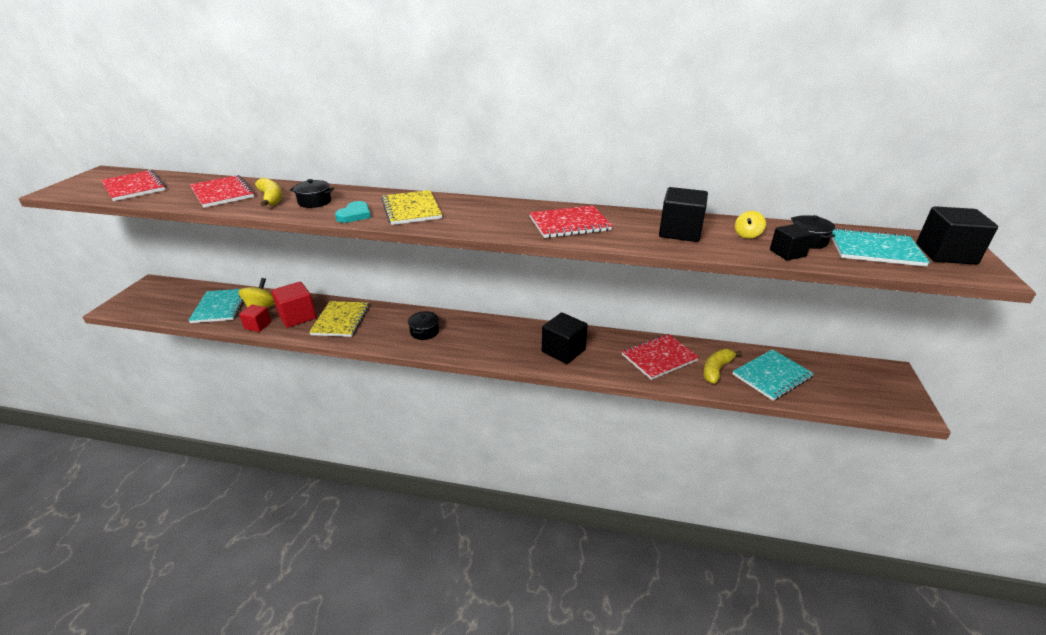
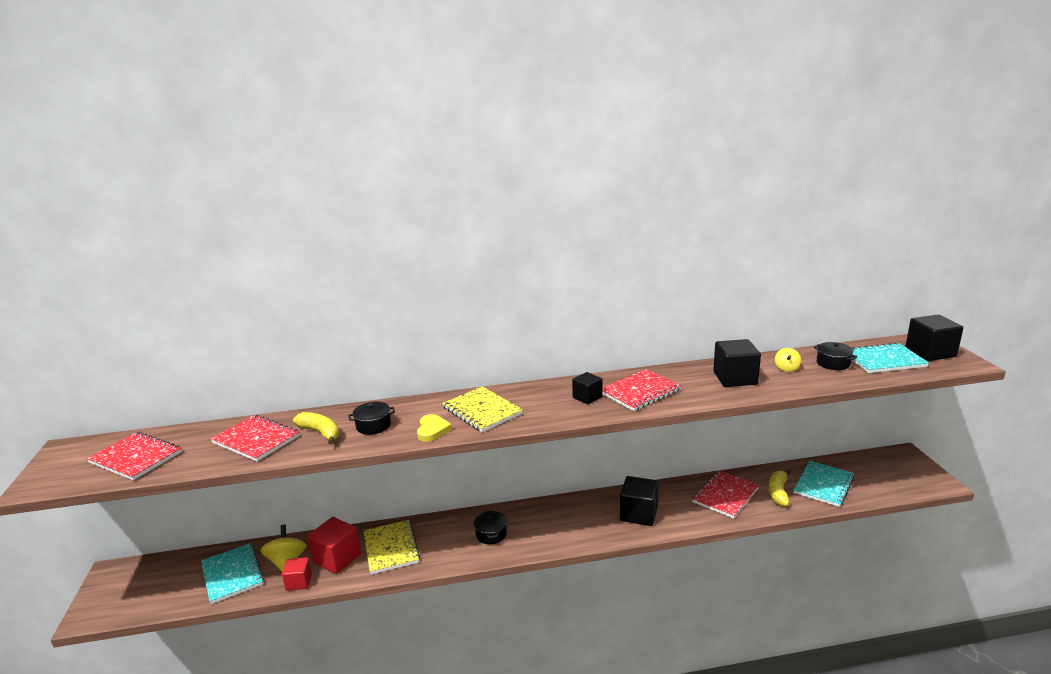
camera: 20 degrees left, 10 degrees down
(355, 215) = (432, 430): turquoise heart -> yellow heart
(787, 253) = (829, 378): black cube -> black cube (587, 397)

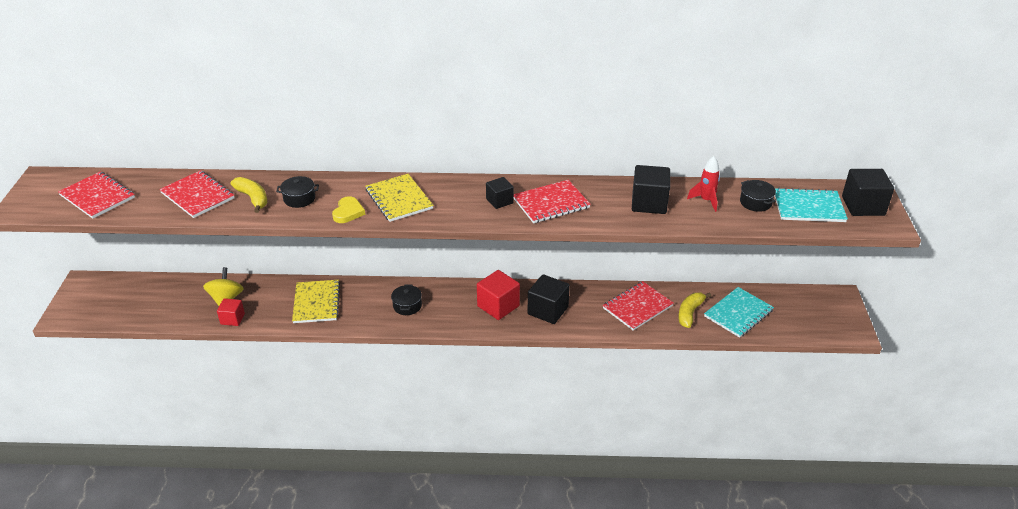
camera: 10 degrees right, 15 degrees up
(232, 574) = (179, 302): turquoise notebook -> none
(337, 558) = (269, 304): red cube -> red cube (498, 306)
(786, 368) = (706, 200): yellow spinning top -> red rocket

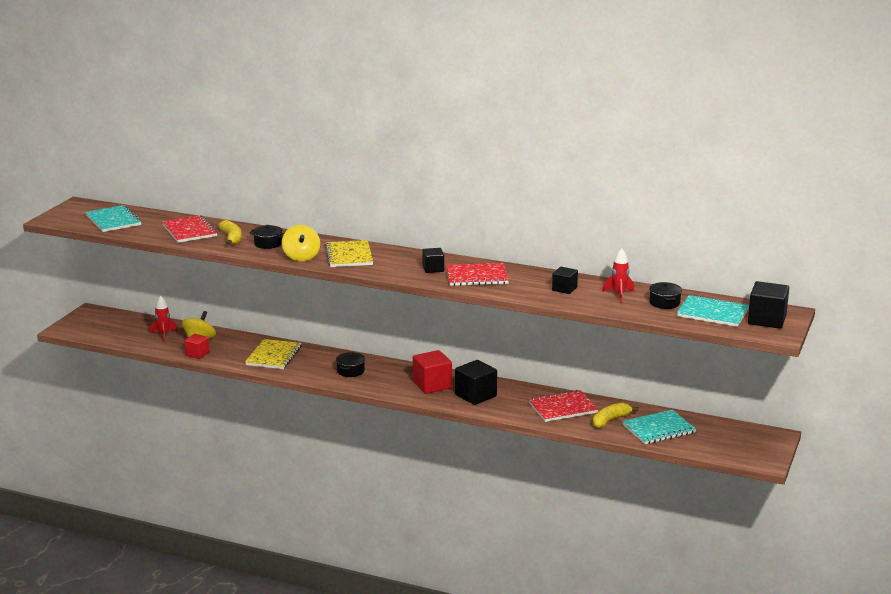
camera: 20 degrees right, 15 degrees down
(97, 196) = (113, 220): red notebook -> turquoise notebook
(183, 300) = (164, 335): none -> red rocket
(348, 212) = (301, 257): yellow heart -> yellow spinning top
(649, 203) = (564, 289): black cube -> black cube, size x0.61

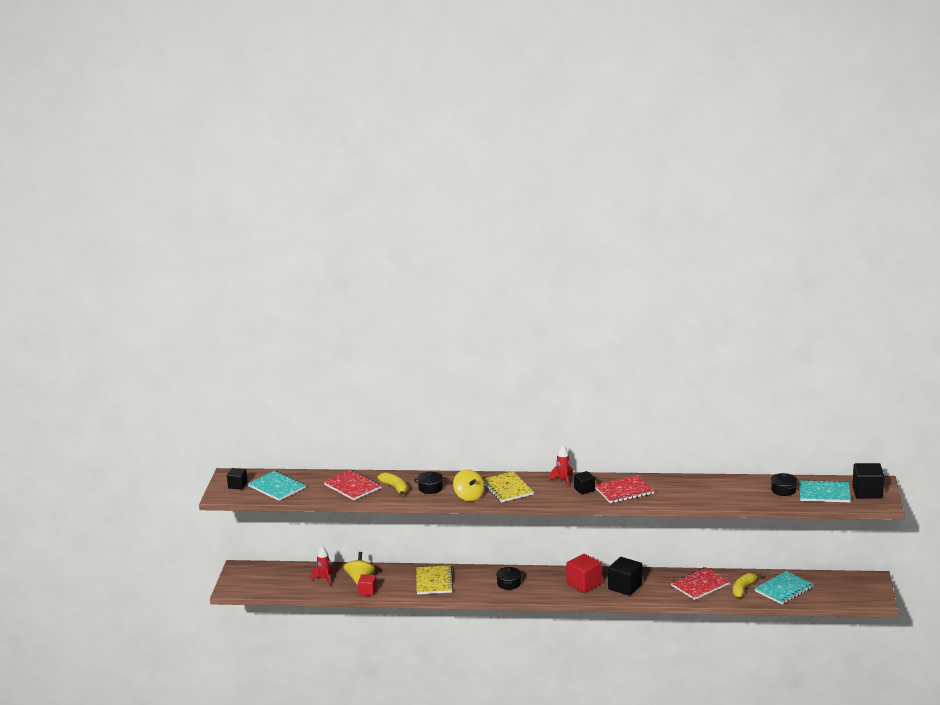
camera: 15 degrees left, 0 degrees up
(564, 289) = (700, 491): black cube -> black cube (237, 485)
(619, 295) = (745, 489): red rocket -> red rocket (563, 480)

